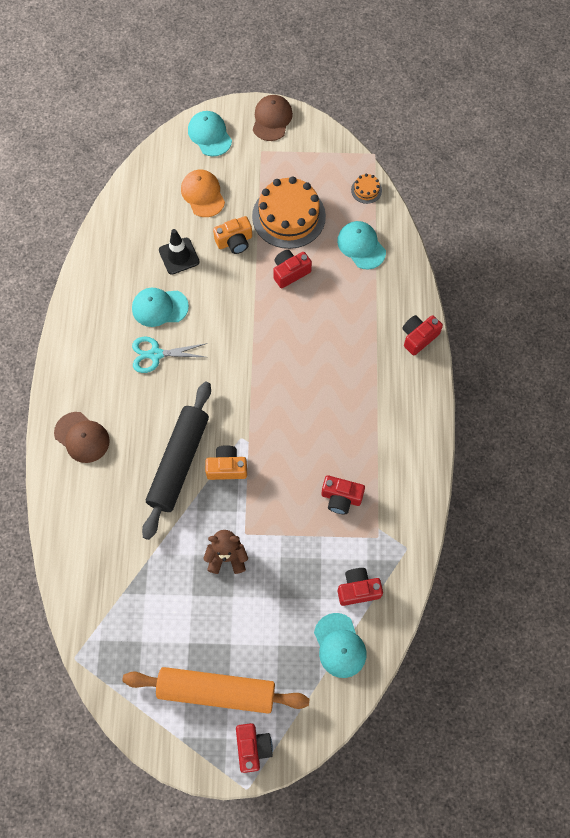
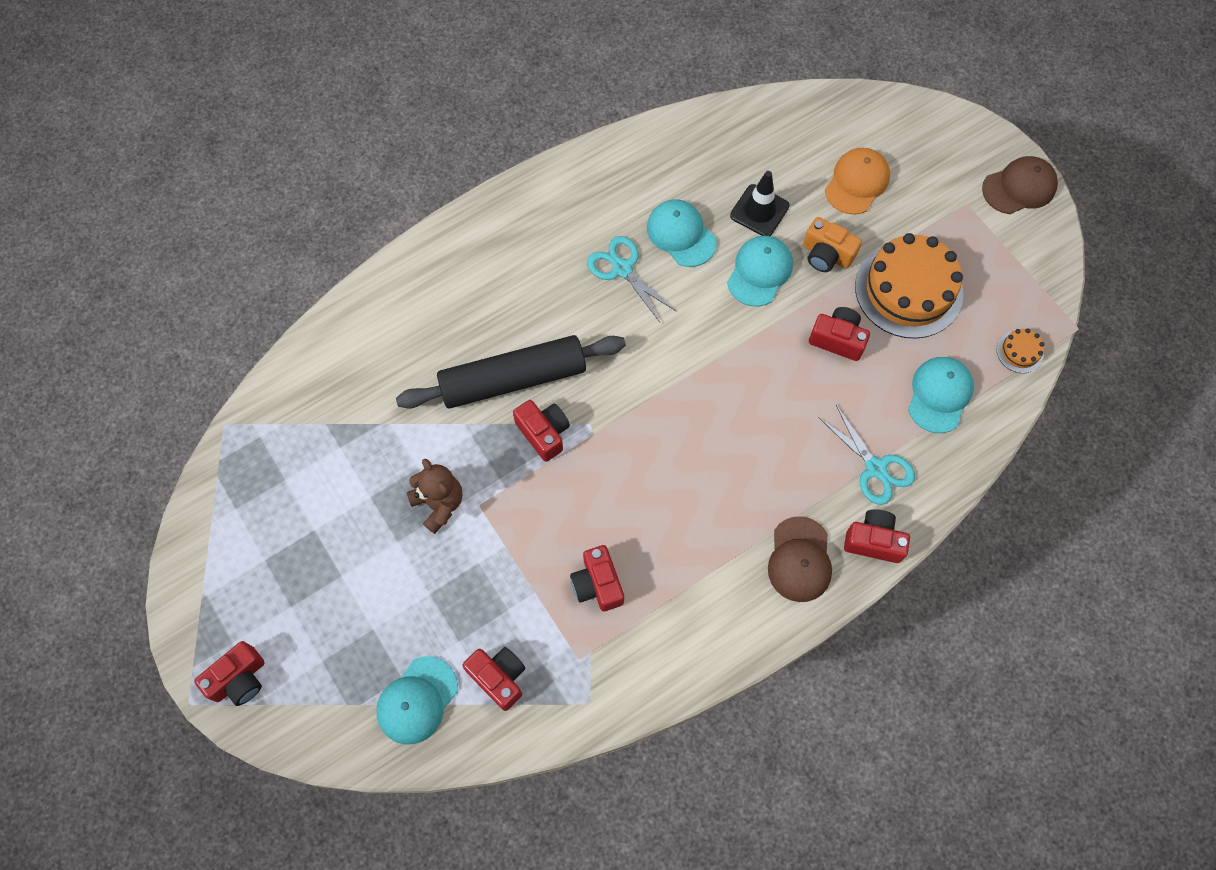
camera: 55 degrees right, 0 degrees up
(82, 437) = (471, 263): brown cap -> brown cap (799, 559)
(210, 135) = (938, 138): turquoise cap -> turquoise cap (759, 272)
(216, 691) = (278, 596): orange rolling pin -> none
(227, 467) = (543, 433): orange camera -> red camera
(379, 307) = (876, 468): none -> turquoise scissors

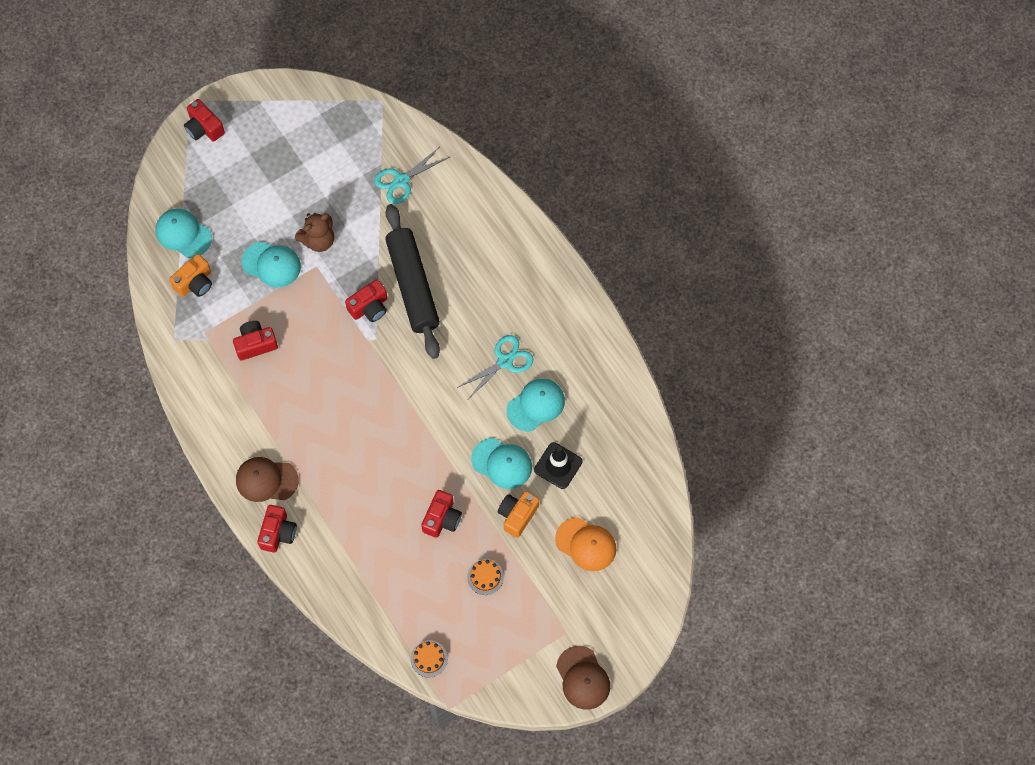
camera: 90 degrees right, 0 degrees up
(498, 677) = (195, 283): red camera -> orange camera
(876, 468) = (334, 539): turquoise scissors -> turquoise scissors (401, 181)
(908, 289) = (485, 577): orange cake -> orange cake, size x0.42
(939, 395) = (393, 592): turquoise cap -> turquoise cap (271, 264)

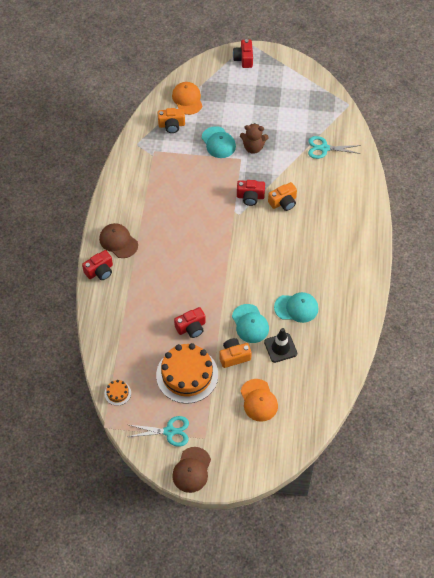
camera: 40 degrees right, 10 degrees down
(183, 234) = (187, 99): turquoise cap -> orange cap
(255, 344) = (174, 174): red camera -> none
(413, 285) = (283, 202): black rolling pin -> orange camera
(485, 577) = (187, 375): orange cake -> orange cake, size x2.36
(505, 361) = (299, 273): turquoise scissors -> turquoise scissors (169, 431)

